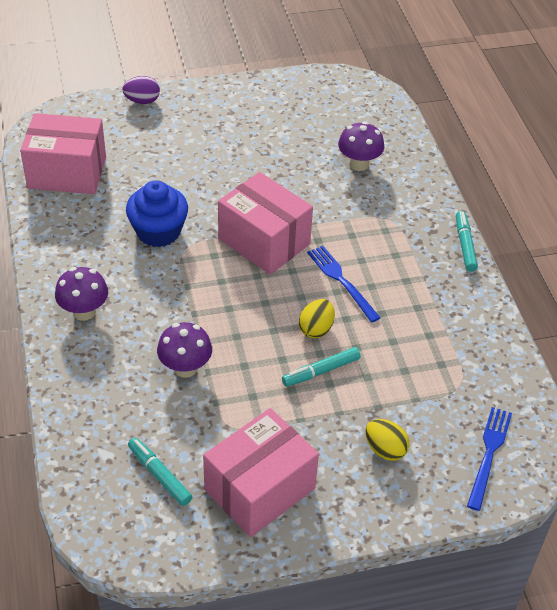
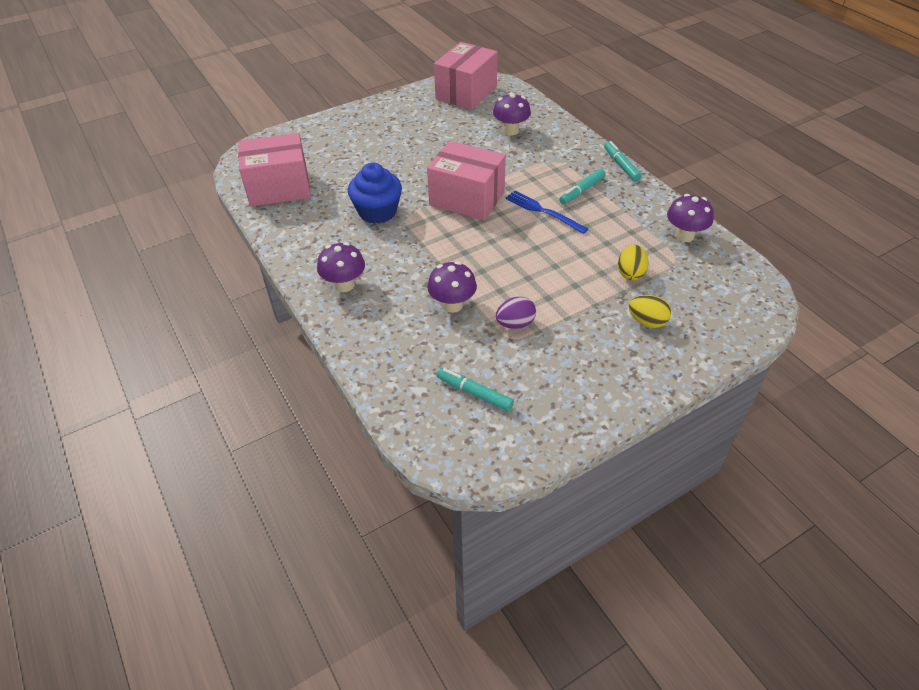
camera: 15 degrees left, 0 degrees up
(142, 101) = (317, 125): purple egg -> purple egg (515, 324)
(260, 489) = (564, 379): pink box -> pink box (466, 93)
(316, 329) = (542, 249): yellow egg -> yellow egg (630, 273)
(321, 371) = (563, 278): turquoise marker -> turquoise marker (582, 191)
(487, 357) = (684, 236): none -> purple mushroom
(489, 454) = (727, 303): blue fork -> none

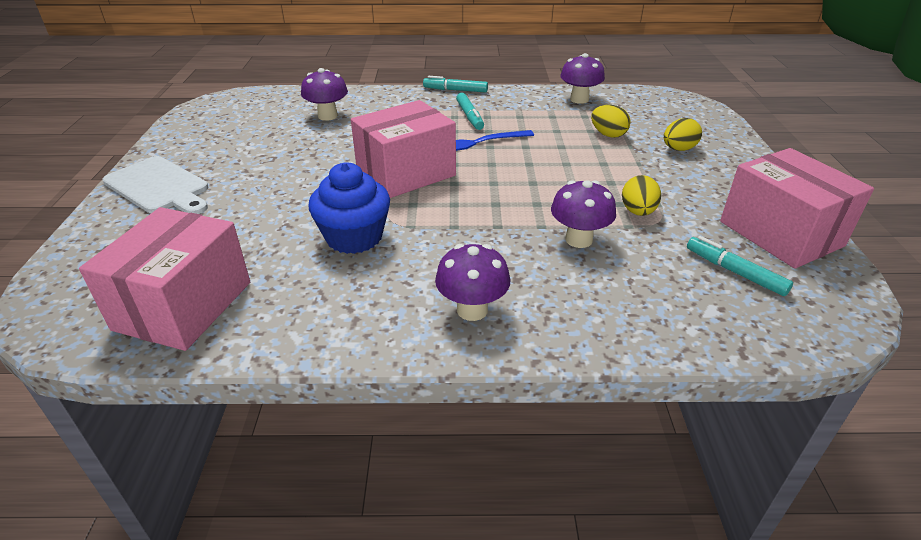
camera: 60 degrees left, 10 degrees down
(367, 120) = (159, 187): none -> white cutting board
(466, 93) = (222, 115): pink box -> pink box (780, 233)
(474, 393) = (734, 272): turquoise marker -> turquoise marker turned 75 degrees clockwise
(515, 324) = (638, 212): purple egg -> yellow egg

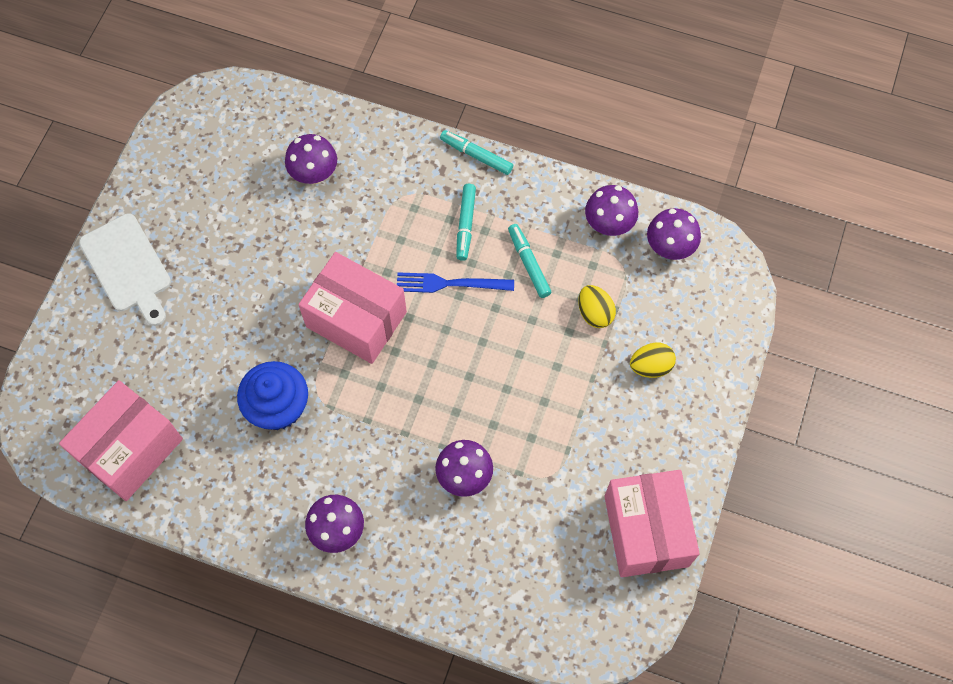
camera: 20 degrees right, 30 degrees up
(406, 173) = (356, 319): pink box -> pink box turned 45 degrees clockwise
(633, 101) = (669, 248): none -> purple mushroom
(638, 212) = (540, 456): yellow egg -> none
(734, 272) = (568, 562): turquoise marker -> turquoise marker (528, 263)

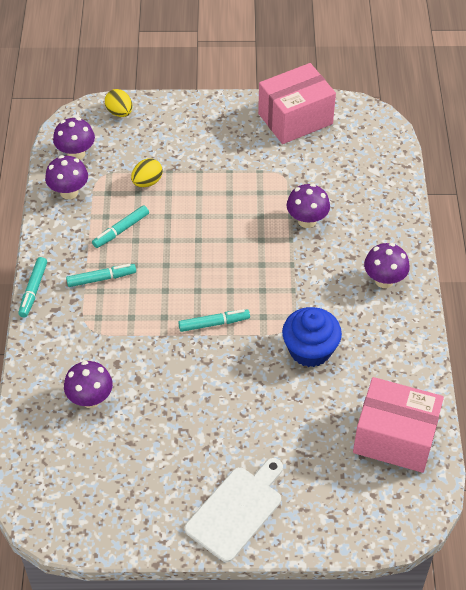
camera: 110 degrees left, 15 degrees down
(356, 319) = (214, 323): pink box -> turquoise marker
(450, 283) = (158, 273): blue fork -> none
(650, 366) = (176, 143): yellow egg -> yellow egg (119, 112)

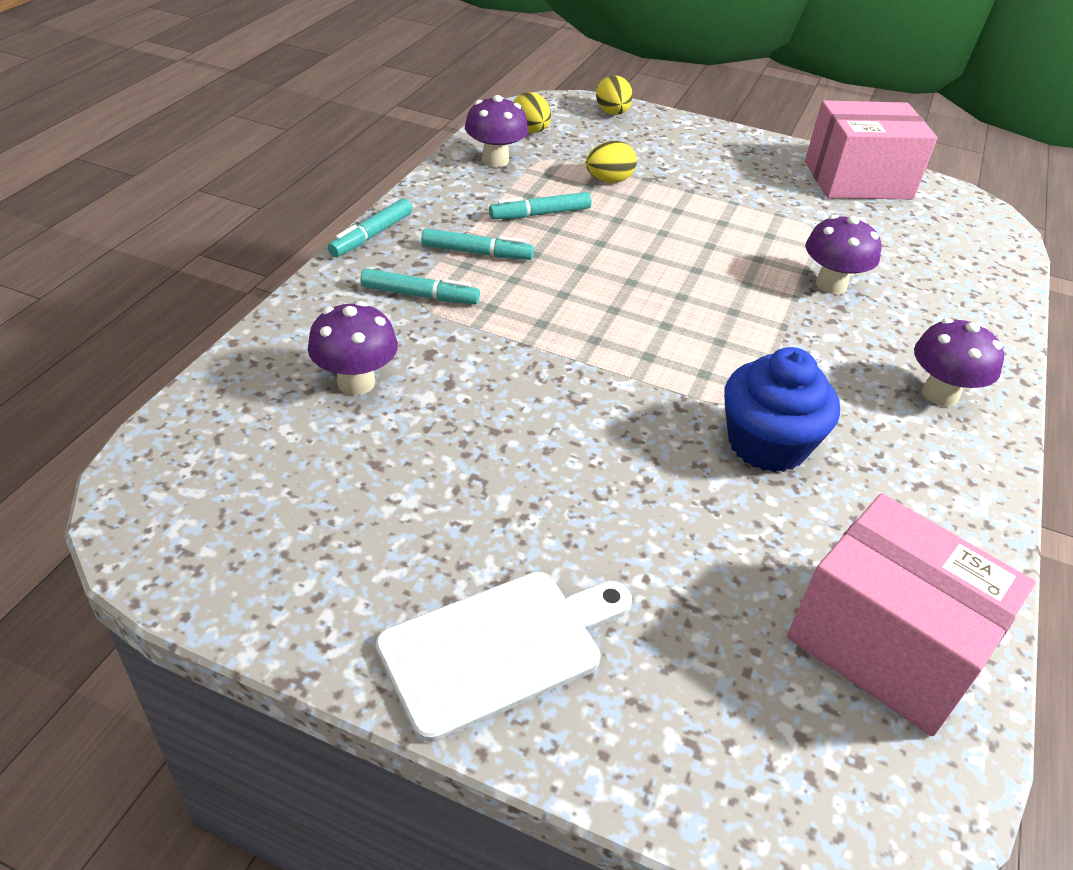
camera: 20 degrees right, 10 degrees down
(76, 154) = (530, 131): purple mushroom -> yellow egg
(214, 323) = (617, 356): turquoise marker -> turquoise marker (419, 295)

